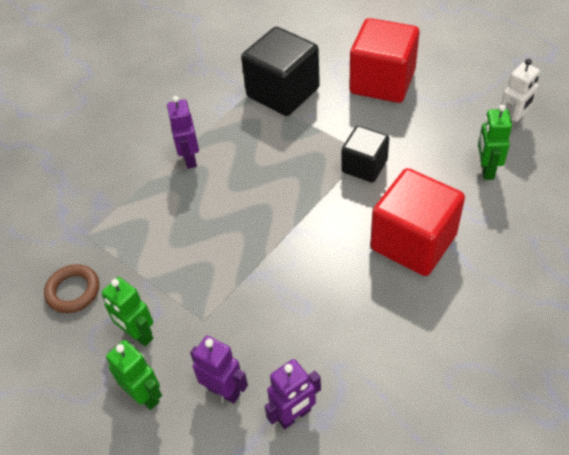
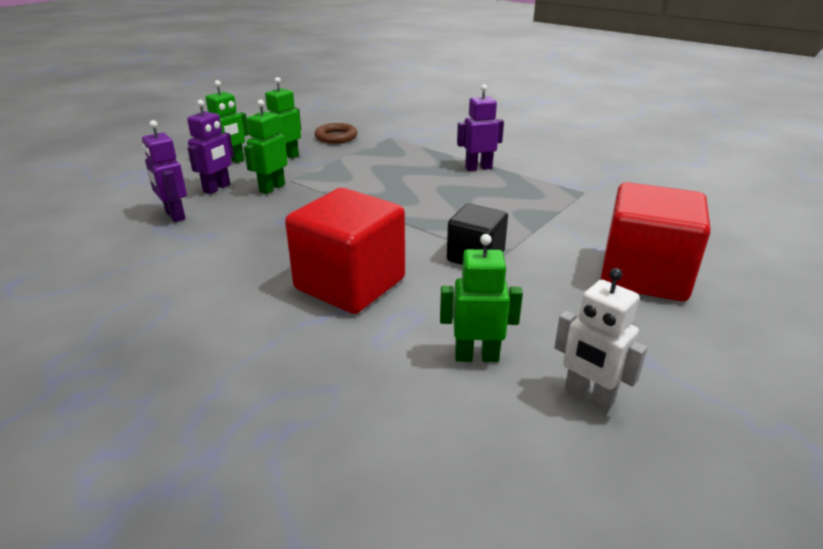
camera: 85 degrees right, 20 degrees down
(227, 333) = (272, 188): none -> green robot
(283, 92) = (592, 209): black cube -> none

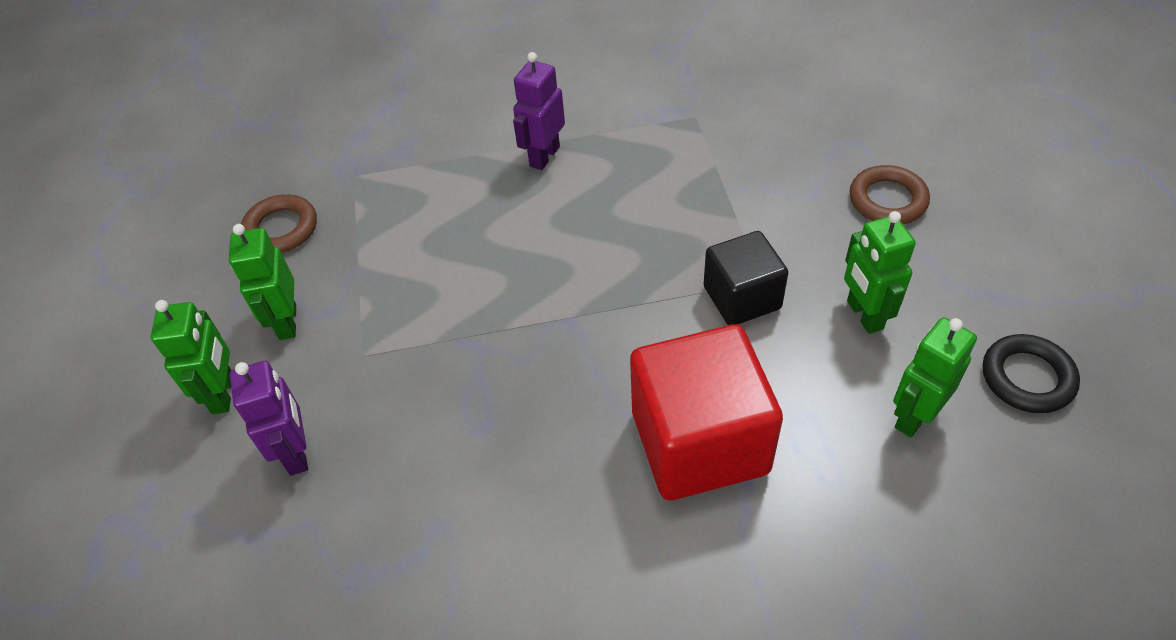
camera: 45 degrees left, 20 degrees up
(174, 215) = (332, 545): purple robot -> none
(272, 188) = (368, 389): green robot -> green robot (864, 315)
(588, 397) = (1027, 378): white robot -> black ring
(644, 275) = (887, 200): red cube -> brown ring

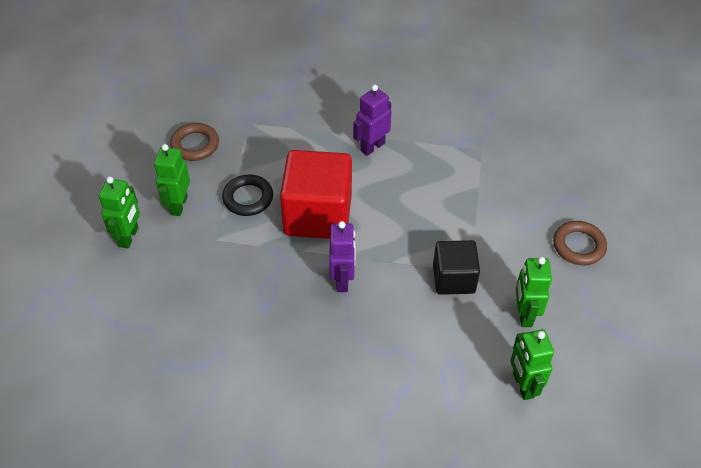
camera: 15 degrees right, 0 degrees up
(297, 453) = (157, 285): purple robot -> purple robot (342, 280)
(699, 442) = (387, 357): red cube -> red cube (318, 215)
(914, 416) = (523, 385): green robot -> green robot turned 75 degrees counterclockwise
(1027, 378) = (606, 387): black ring -> black ring (248, 198)

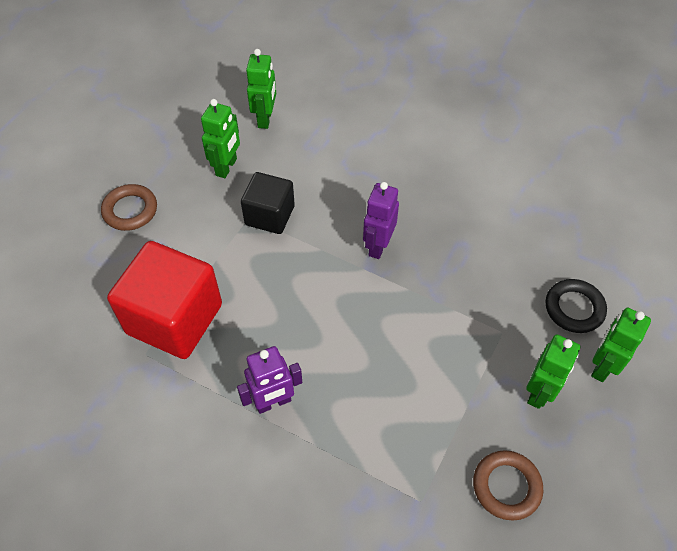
camera: 160 degrees left, 5 degrees up
(248, 198) = (452, 375): black ring -> black ring (574, 308)
(318, 215) = (377, 326): red cube -> red cube (174, 319)

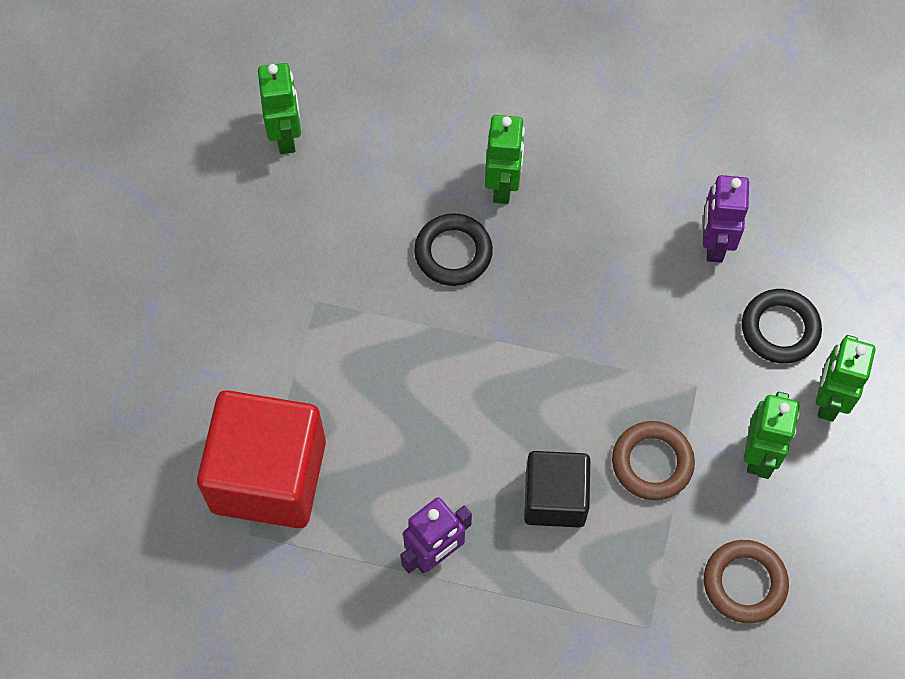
camera: 15 degrees left, 10 degrees up
(130, 210) = (146, 332): brown ring -> brown ring (652, 463)
(226, 167) = (257, 230): green robot -> green robot (503, 185)
(270, 215) = (344, 292): black cube -> black cube (555, 498)
(351, 208) = (453, 253): none -> black ring
(378, 246) = (505, 301): purple robot -> purple robot (714, 243)

